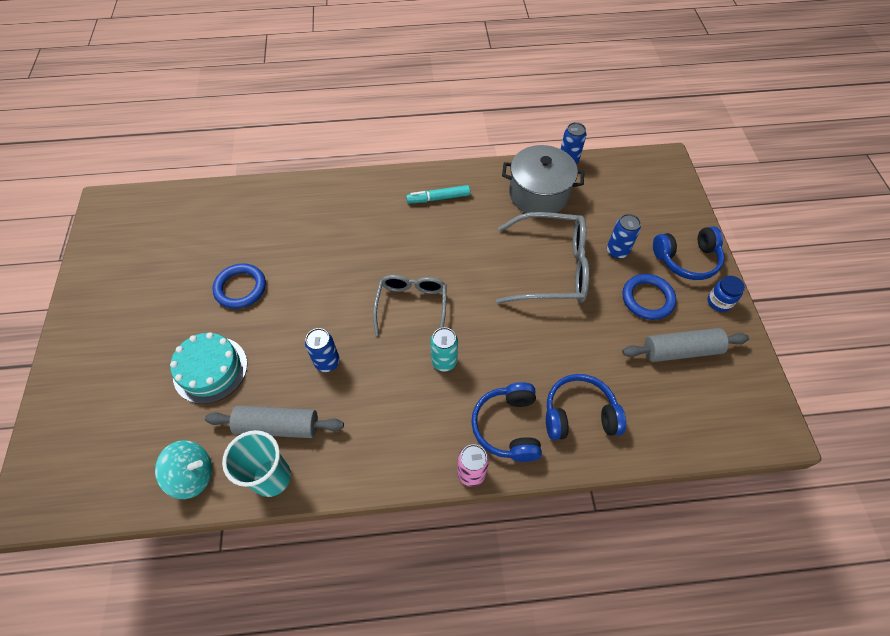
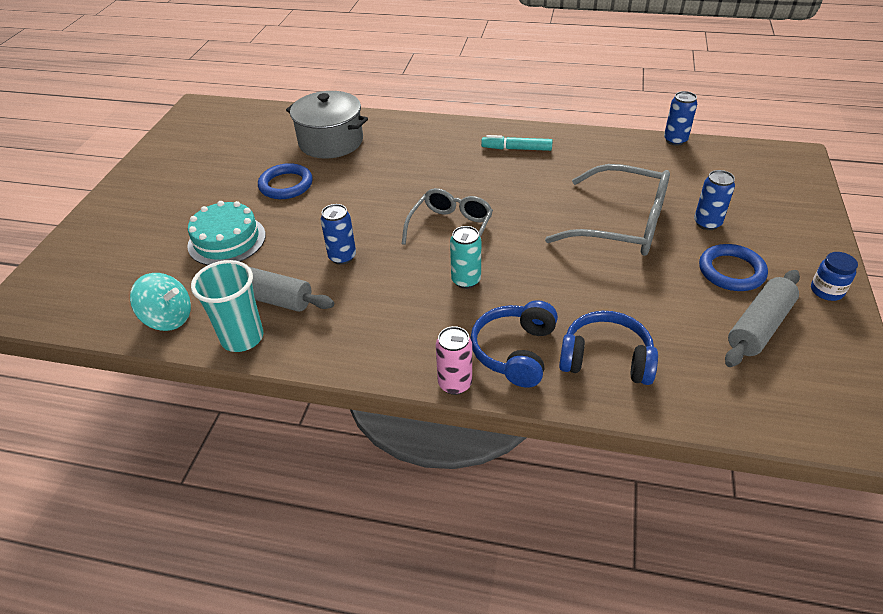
camera: 20 degrees right, 15 degrees down
(538, 194) = (630, 161): grey pot -> grey pot (331, 142)
(681, 351) = (759, 327): grey rolling pin -> grey rolling pin turned 60 degrees counterclockwise
(686, 259) = (795, 245): blue headphones -> none

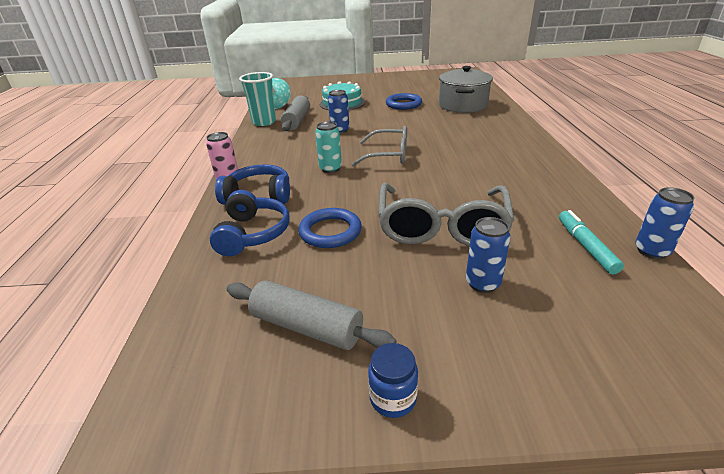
camera: 75 degrees right, 10 degrees down
(517, 149) = (523, 164): turquoise marker -> turquoise marker (586, 247)
(731, 271) = (398, 304): blue ring -> blue ring (330, 231)

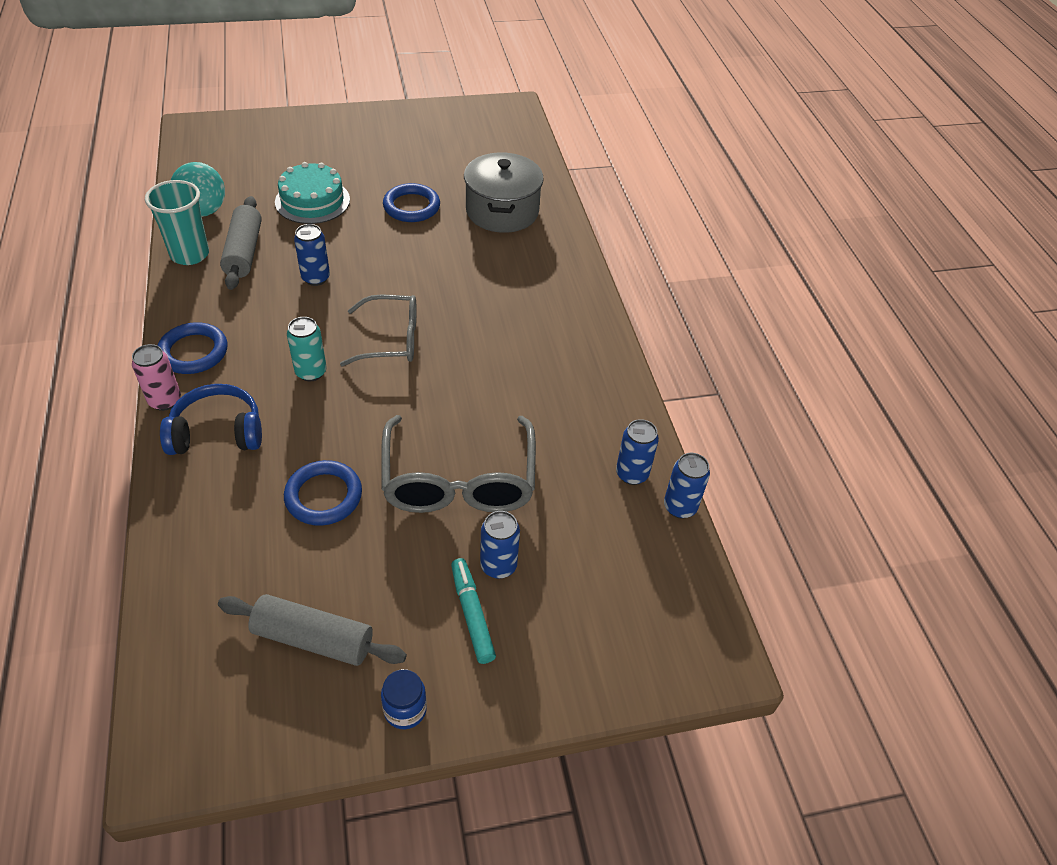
camera: 15 degrees left, 15 degrees up
(252, 234) = (224, 505): blue headphones -> none
(254, 159) = (193, 352): none -> blue ring
(586, 247) = (614, 504): turquoise marker -> turquoise marker (472, 615)
(596, 228) = (632, 474): none -> blue can

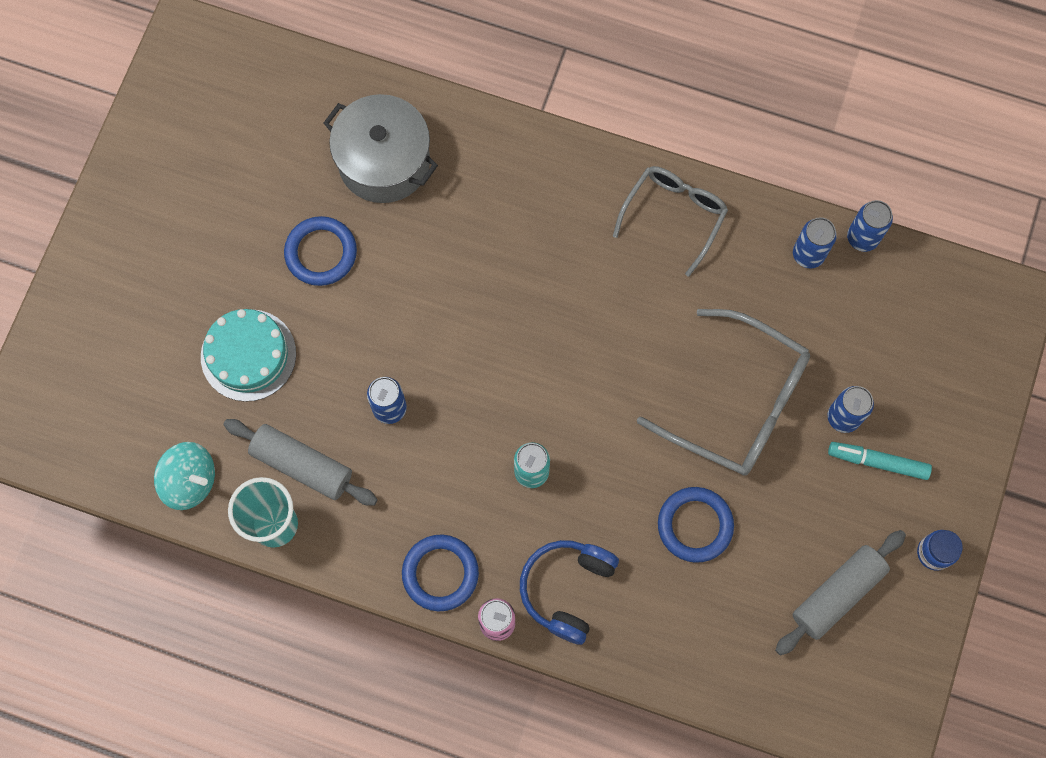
camera: 55 degrees left, 25 degrees up
(390, 339) = (526, 377): grey glasses -> grey glasses (673, 216)

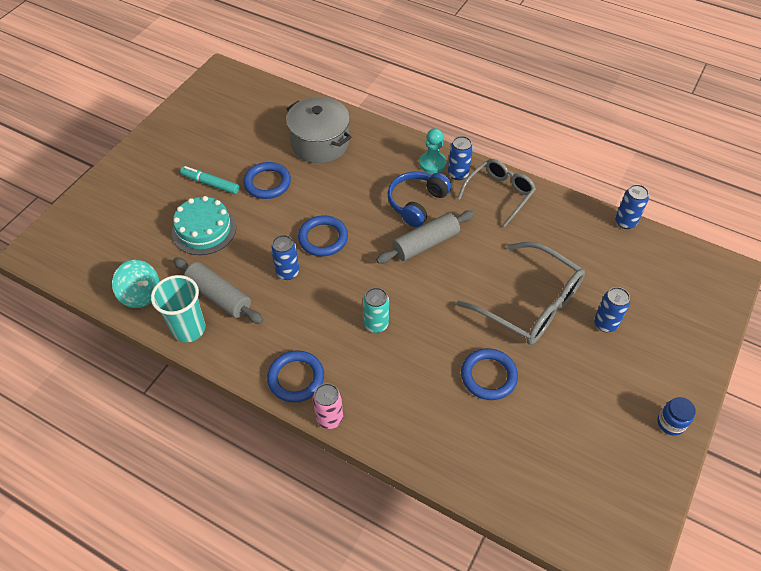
camera: 10 degrees right, 20 degrees down
(427, 341) = (323, 238): none -> blue ring
(565, 173) = (432, 163): none -> turquoise pawn
(567, 589) = (386, 403): blue headphones -> blue headphones (417, 203)
(808, 254) = (587, 226): blue can -> blue can (458, 174)
(837, 594) = (593, 440): grey rolling pin -> grey rolling pin (425, 244)
(878, 462) = (629, 356): turquoise marker -> turquoise marker (211, 184)

